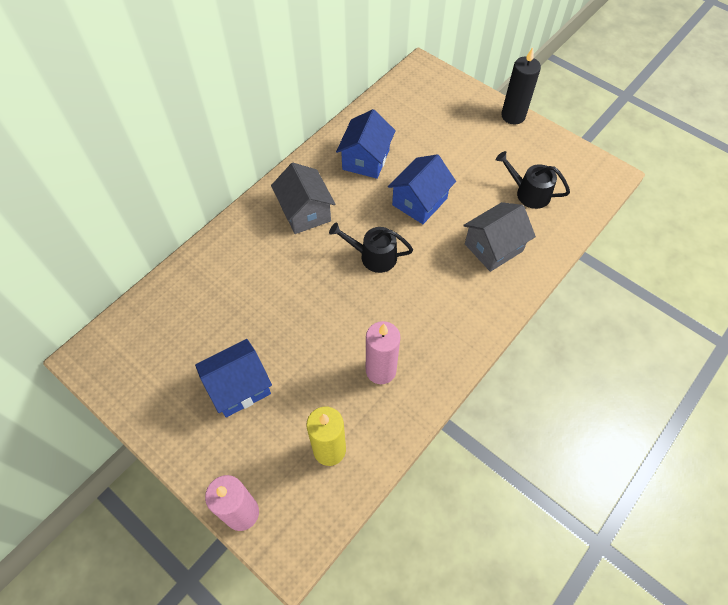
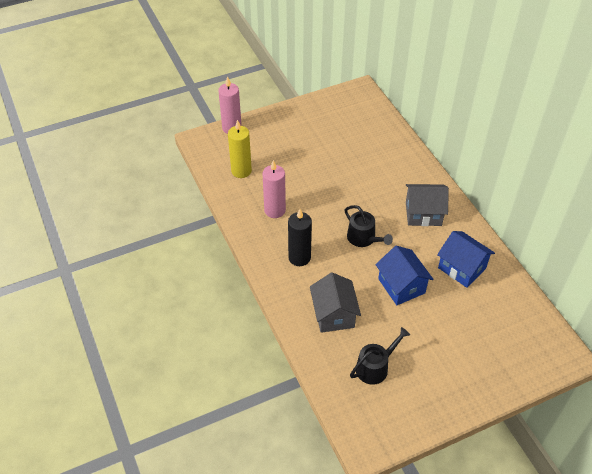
camera: 115 degrees right, 10 degrees down
(239, 387) = (304, 145): blue house -> none
(373, 256) = (364, 238): black watering can -> black watering can turned 105 degrees clockwise
(513, 116) = (473, 403): black candle -> black candle (299, 257)

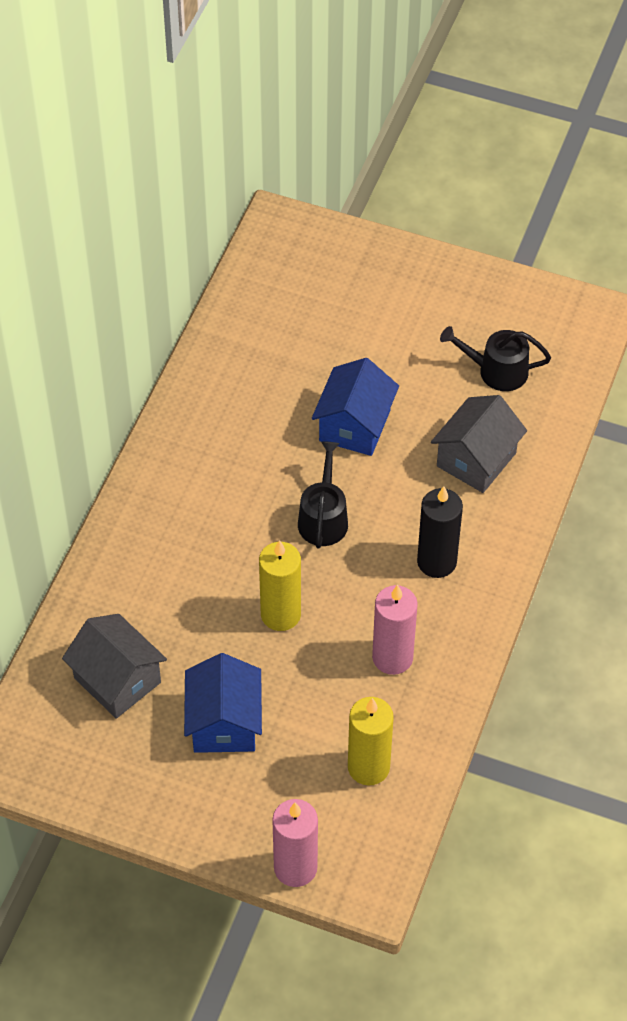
camera: 135 degrees left, 5 degrees up
(333, 193) = (280, 614): none -> yellow candle
(423, 214) = (204, 486): grey house -> grey house (117, 680)
(462, 268) = (255, 386): blue house -> blue house (224, 723)

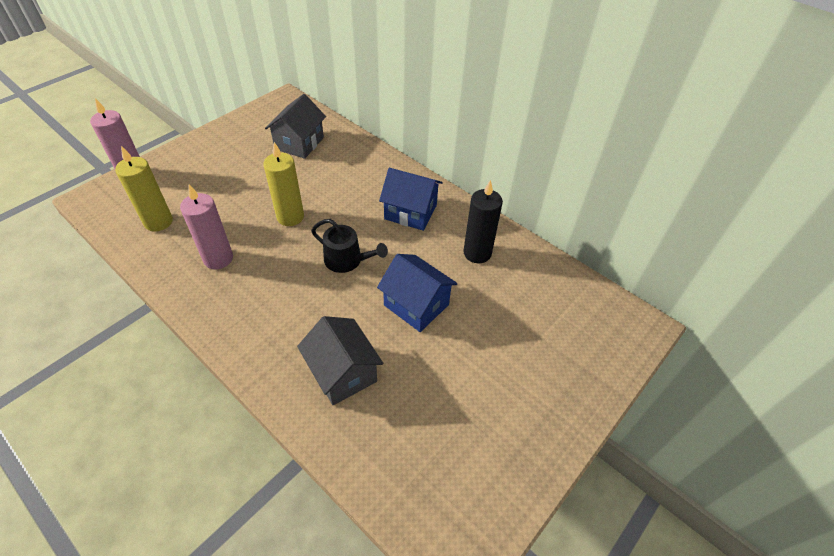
camera: 110 degrees right, 5 degrees down
(117, 680) = (299, 143): grey house -> grey house turned 45 degrees counterclockwise
(224, 723) = (240, 173): blue house -> blue house (410, 212)
(436, 562) = (270, 310): black candle -> black candle (477, 253)
(496, 371) = (425, 428): black watering can -> none

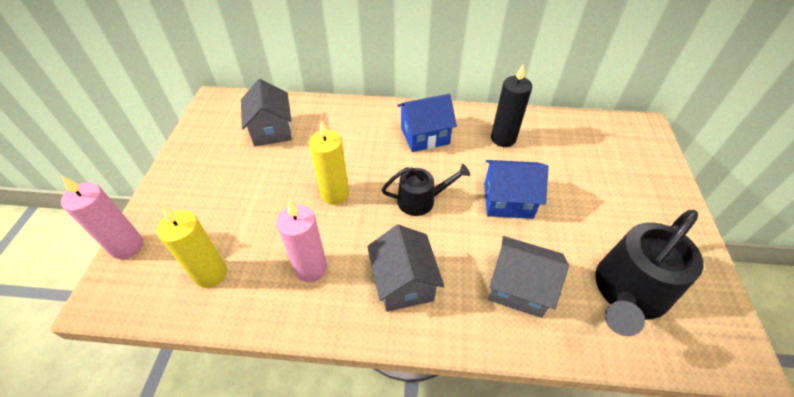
camera: 35 degrees left, 0 degrees up
(265, 310) = (403, 282): none -> grey house
(427, 441) = (628, 292): none -> black watering can

